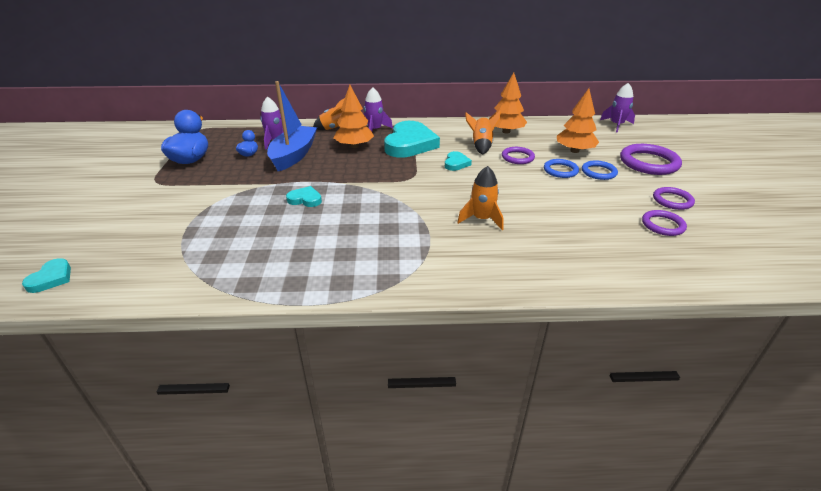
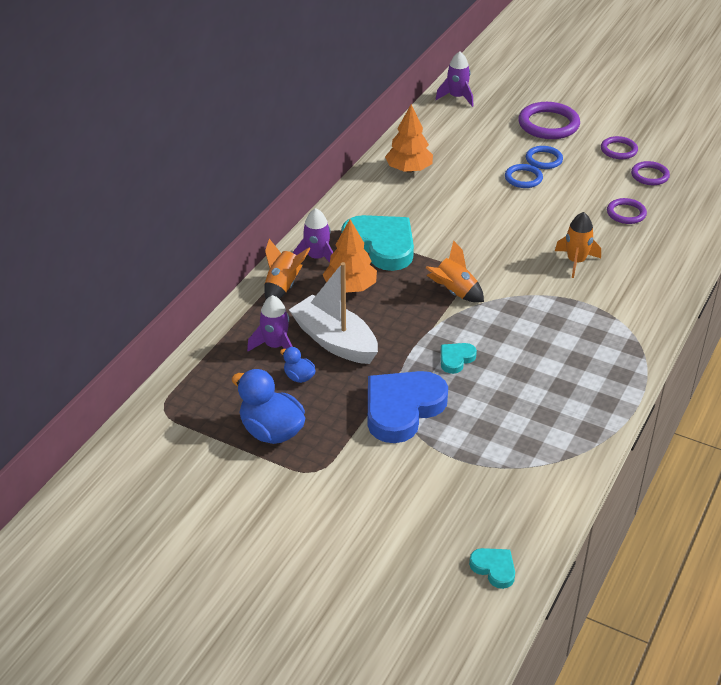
camera: 60 degrees left, 5 degrees up
(235, 194) = (402, 409): none -> blue heart
(294, 155) = (334, 341): blue boat -> white boat
(456, 163) = (456, 233): turquoise heart -> none
(481, 145) = (429, 200): orange rocket -> orange rocket (454, 292)
(517, 157) = (476, 190): purple ring -> purple ring (626, 213)
(574, 151) = (491, 150): orange tree -> none

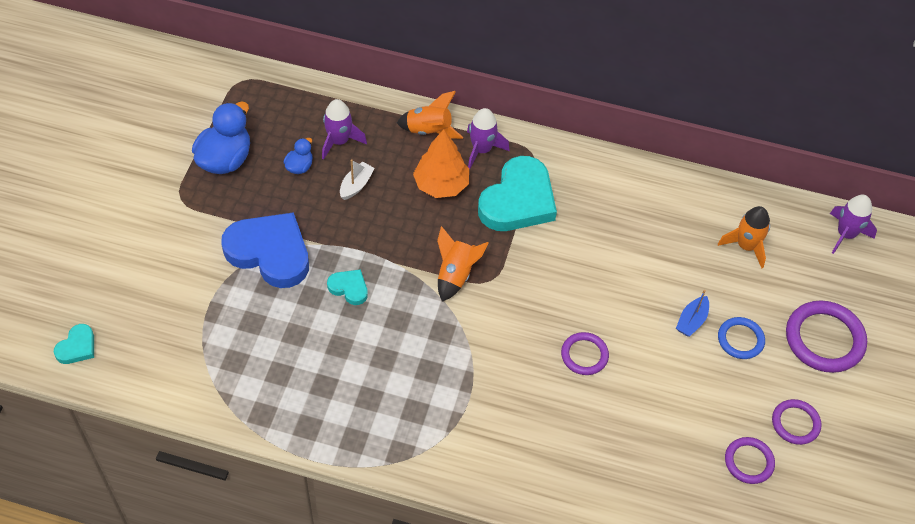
camera: 75 degrees right, 15 degrees up
(334, 341) = (356, 185): white boat -> white boat, size x0.45
(409, 169) = (669, 206): orange tree -> none
(523, 178) = (691, 321): blue ring -> blue boat
(576, 261) = (541, 386): orange rocket -> orange rocket (746, 246)
(626, 213) = (654, 436): purple ring -> purple ring (584, 355)

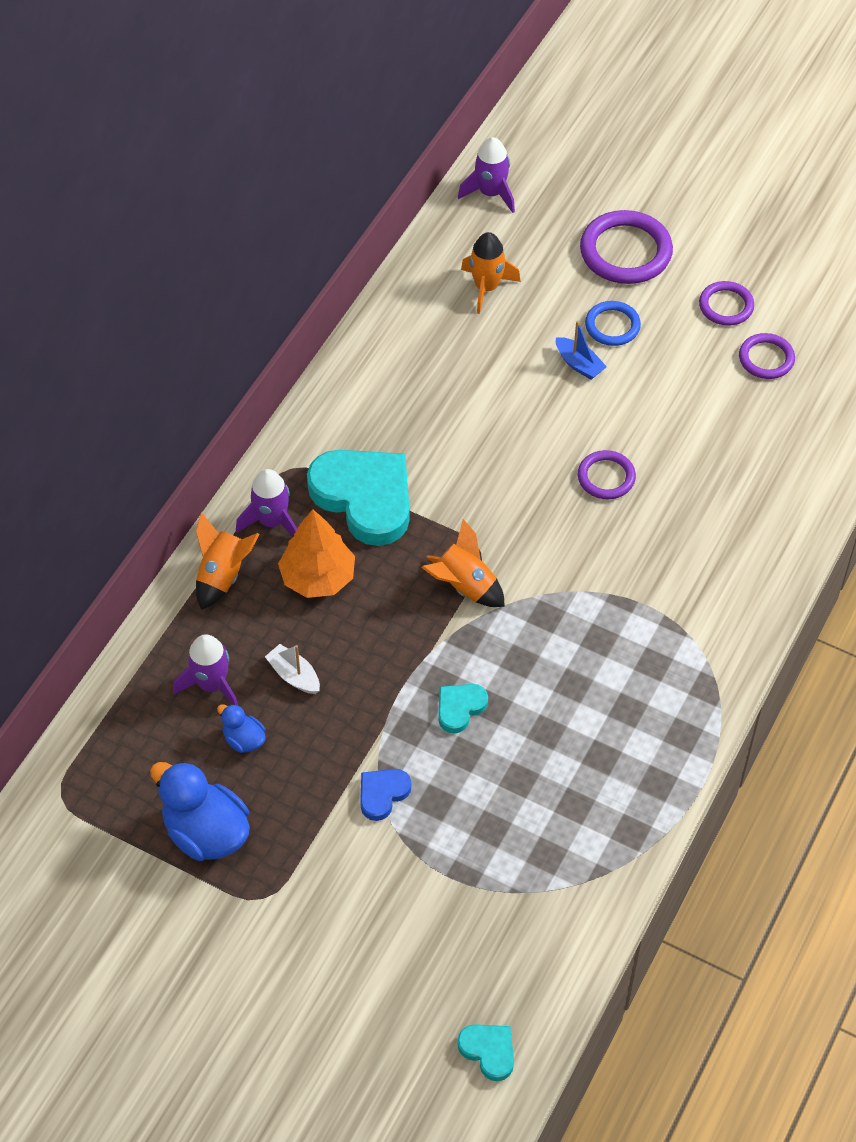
camera: 75 degrees left, 0 degrees up
(270, 252) = (382, 794): blue heart -> blue heart, size x0.46

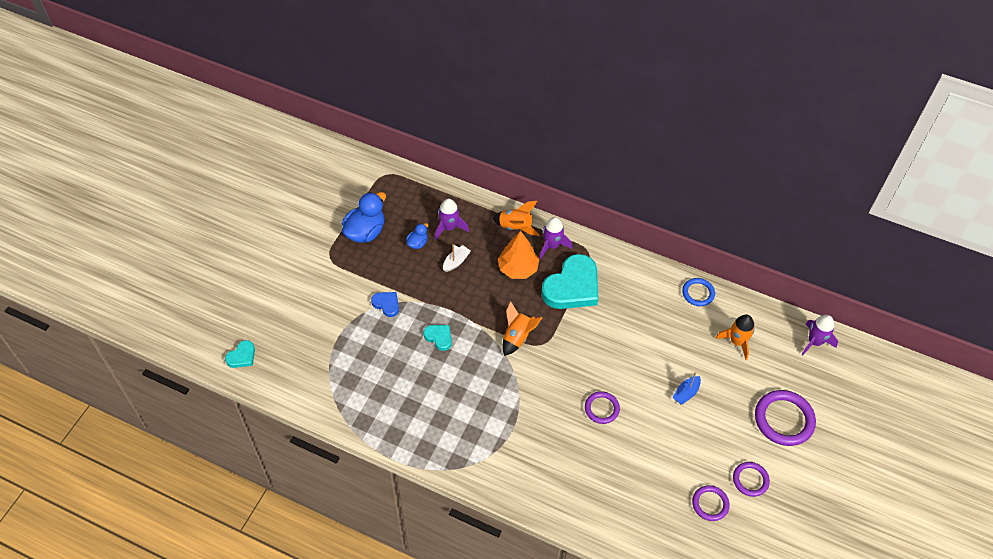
camera: 85 degrees right, 0 degrees up
(612, 326) = (720, 412): blue ring -> blue ring (698, 293)

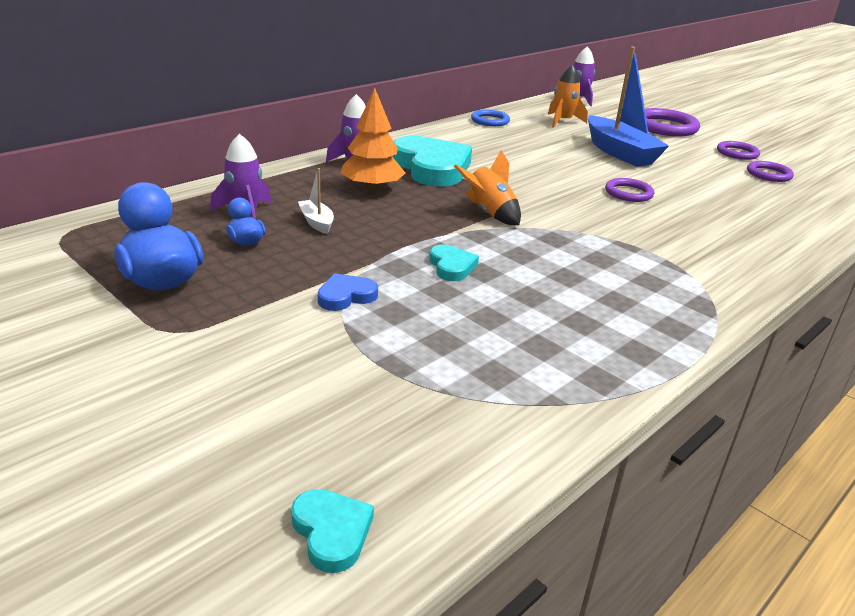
camera: 70 degrees left, 25 degrees down
(439, 337) = (451, 266): turquoise heart -> turquoise heart turned 105 degrees clockwise
(515, 227) = (300, 174): orange rocket -> none
(686, 393) = (620, 153): blue boat -> blue boat, size x2.20

